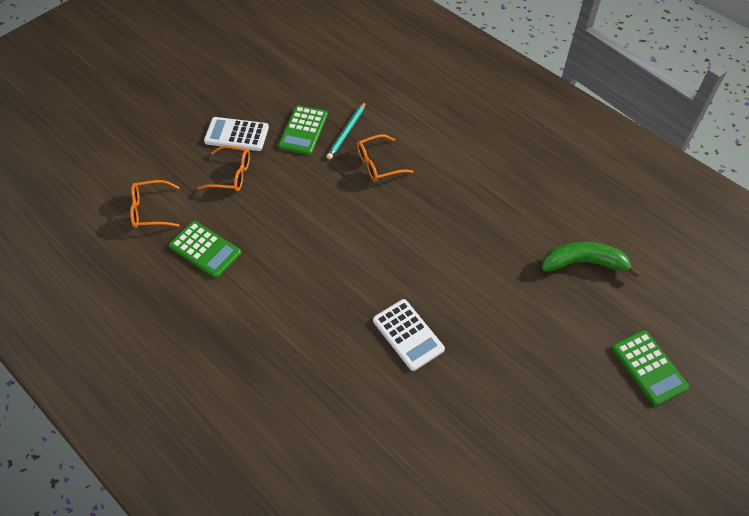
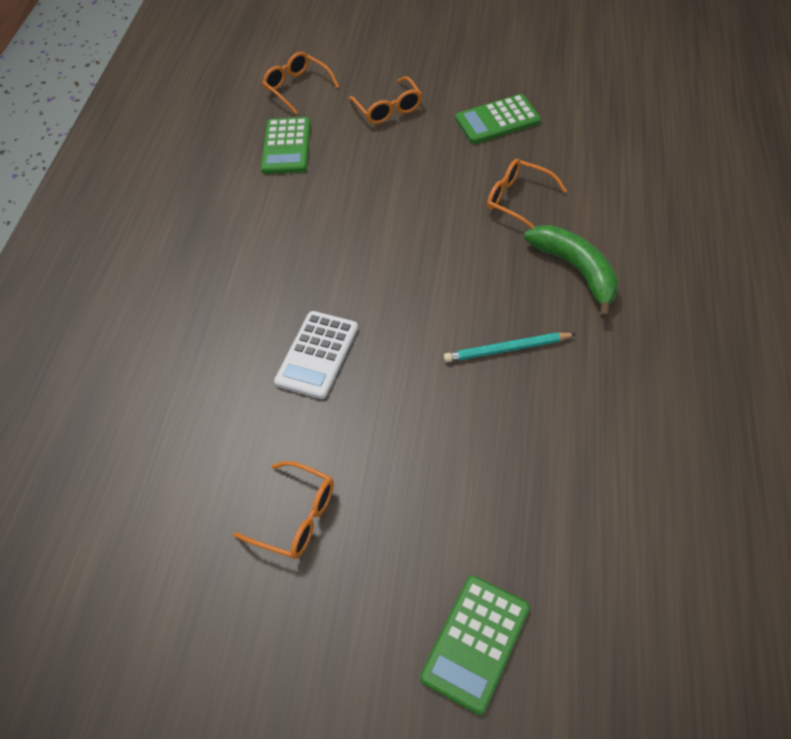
camera: 60 degrees right, 0 degrees up
(236, 134) = (440, 82): white calculator -> none
(347, 132) = (533, 151): turquoise pencil -> turquoise pencil (507, 349)
(517, 411) = (296, 517): none -> orange glasses
(584, 263) = (575, 475): green banana -> green banana (576, 270)

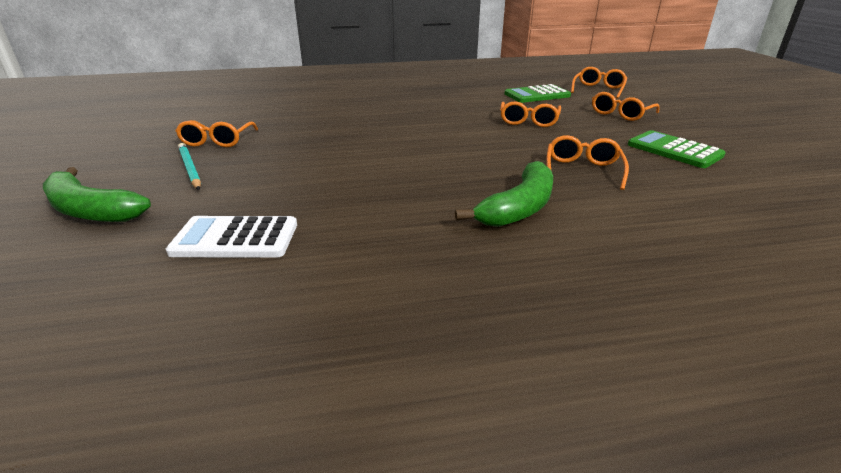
camera: 65 degrees right, 25 degrees down
(317, 355) = (354, 128): white calculator -> white calculator (235, 238)
(374, 188) = (528, 121): none -> orange glasses
(475, 643) = (90, 210): green calculator -> green banana
(507, 349) = (394, 187): turquoise pencil -> turquoise pencil (189, 169)

